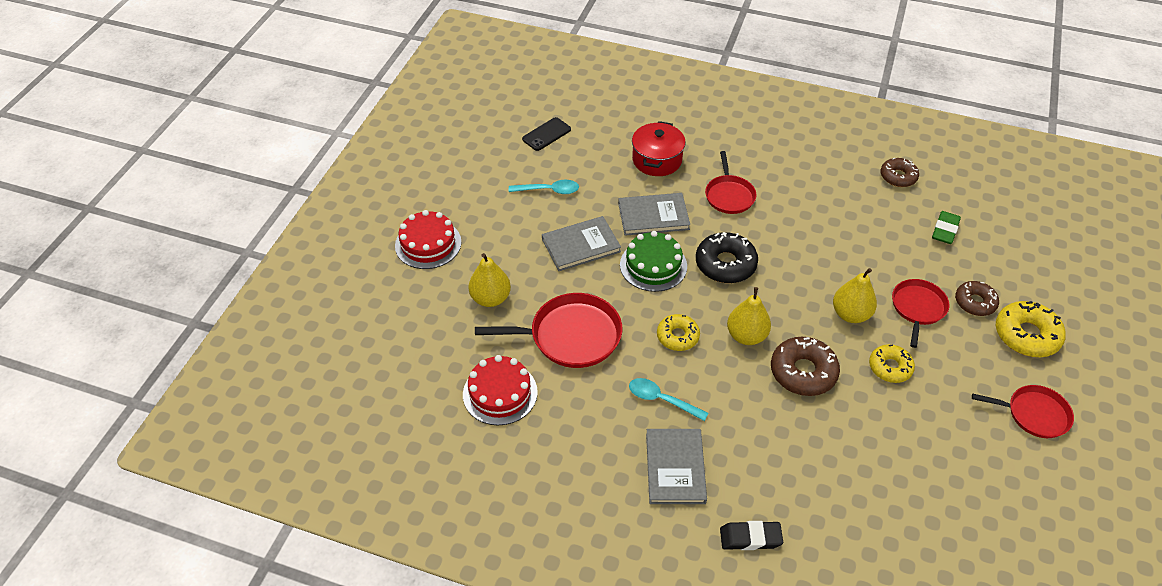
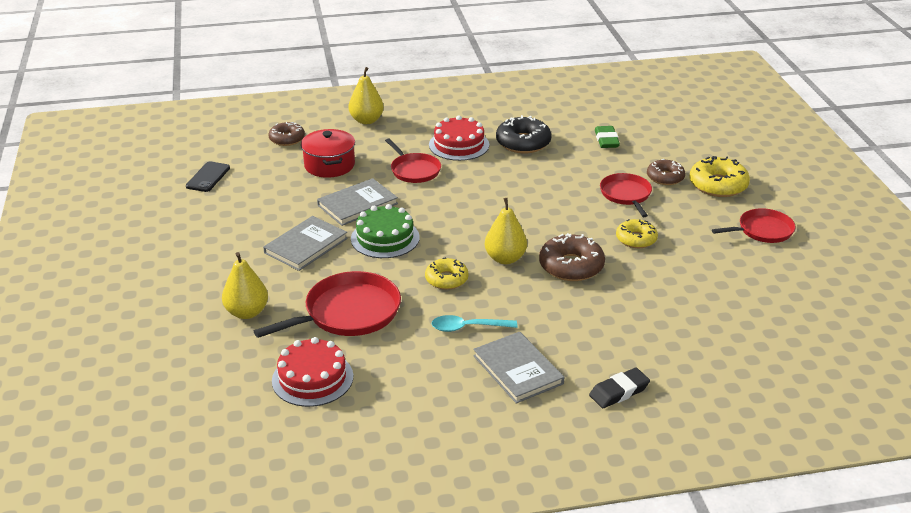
camera: 30 degrees left, 15 degrees down
(428, 244) = (148, 293): red cake -> red cake (459, 145)
(549, 190) = (242, 216): turquoise spoon -> none
(725, 264) = (448, 217): black donut -> black donut (523, 143)
(850, 314) = (578, 216): yellow pear -> yellow pear (366, 120)
(898, 177) = (543, 118): brown donut -> brown donut (287, 139)

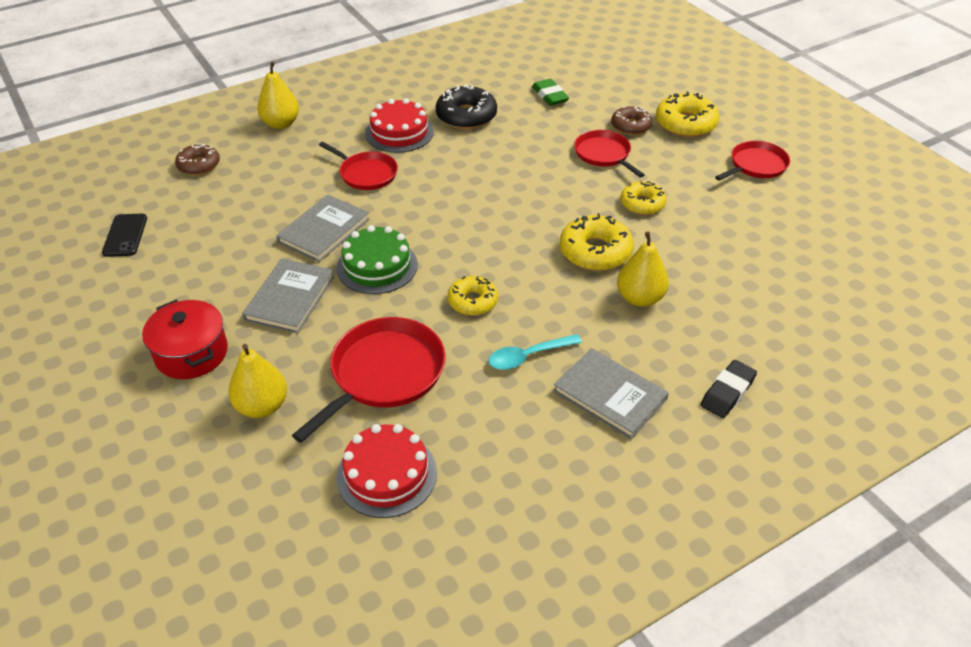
camera: 20 degrees left, 10 degrees up
(329, 165) = (266, 188): red pot -> red pot (191, 353)
(505, 258) = (522, 259): yellow pear -> yellow pear (640, 298)
(571, 266) = (595, 252): brown donut -> yellow donut

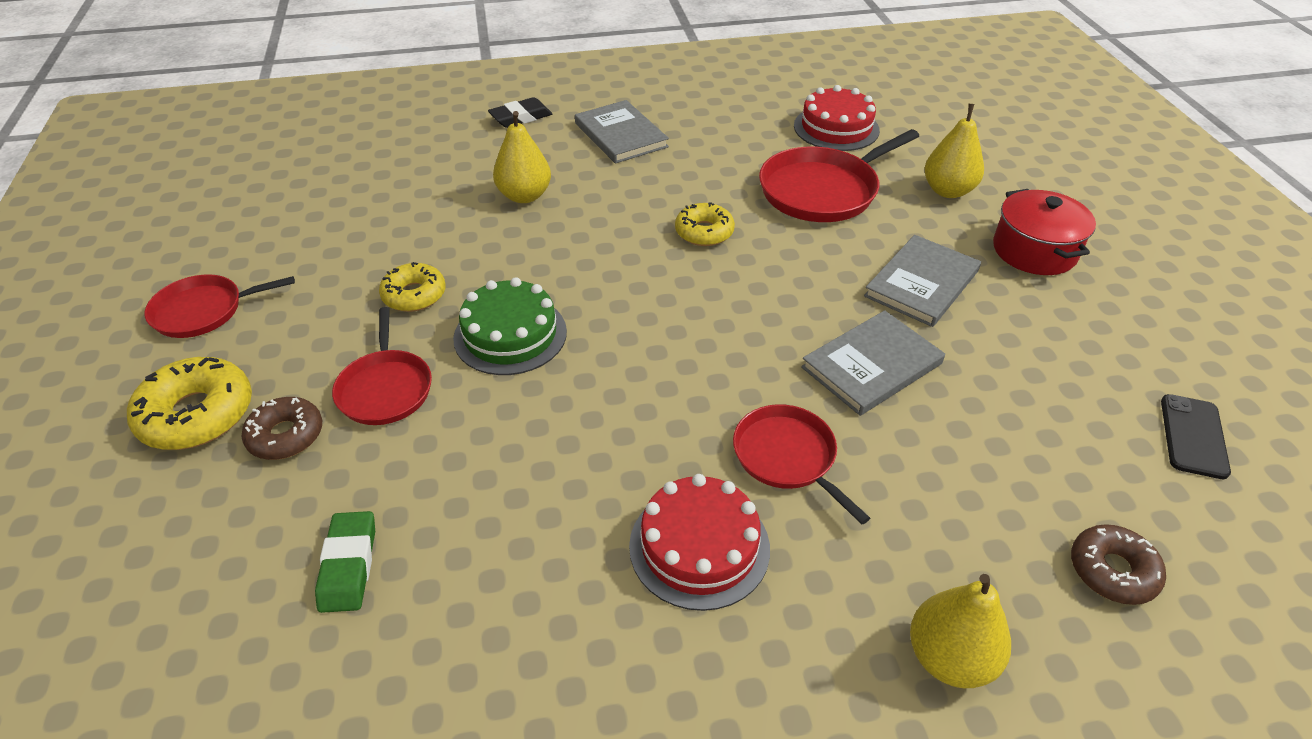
camera: 160 degrees left, 0 degrees up
(377, 266) = (805, 297): green cake -> green cake (510, 335)
(466, 116) = (549, 555): black donut -> none
(528, 356) = (674, 174): turquoise spoon -> none
(595, 252) = (528, 251): yellow donut -> none

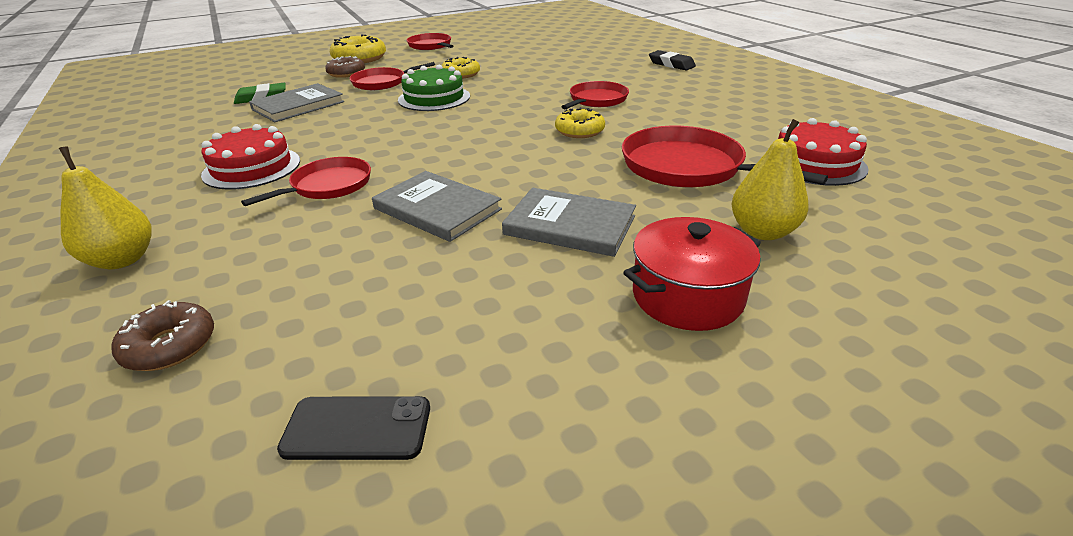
camera: 75 degrees right, 10 degrees down
(524, 196) = (578, 79): yellow pear -> none
(612, 199) = (596, 100): none -> red pan
(621, 135) = (685, 91): grey book -> grey book (298, 106)

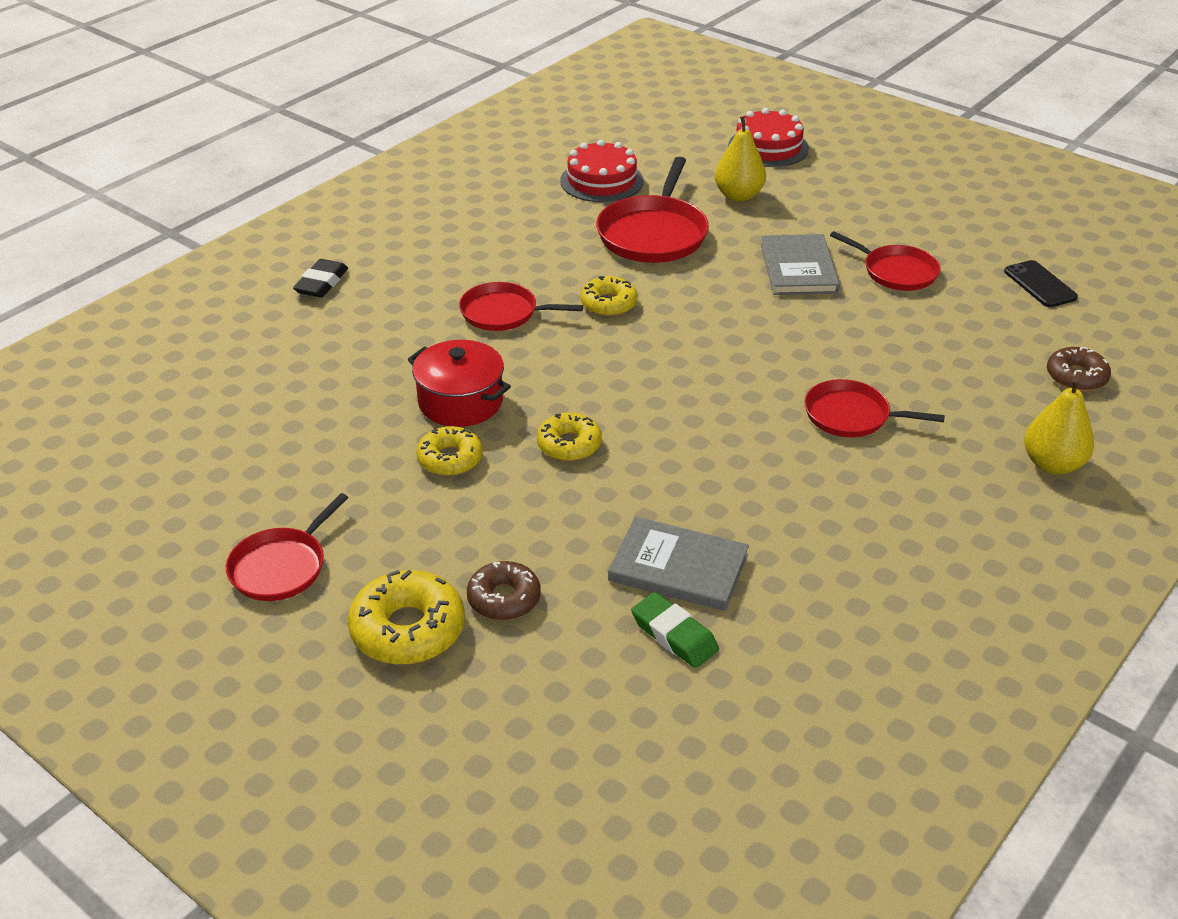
camera: 115 degrees left, 5 degrees up
(252, 168) = (866, 492): red cake -> red cake (768, 147)
(382, 82) = (530, 528): red pan -> red pan (896, 272)
(434, 98) = (569, 445): green cake -> yellow donut
(437, 209) = (832, 336): grey book -> none
(687, 296) = (839, 213): red pot -> red pot (460, 402)

